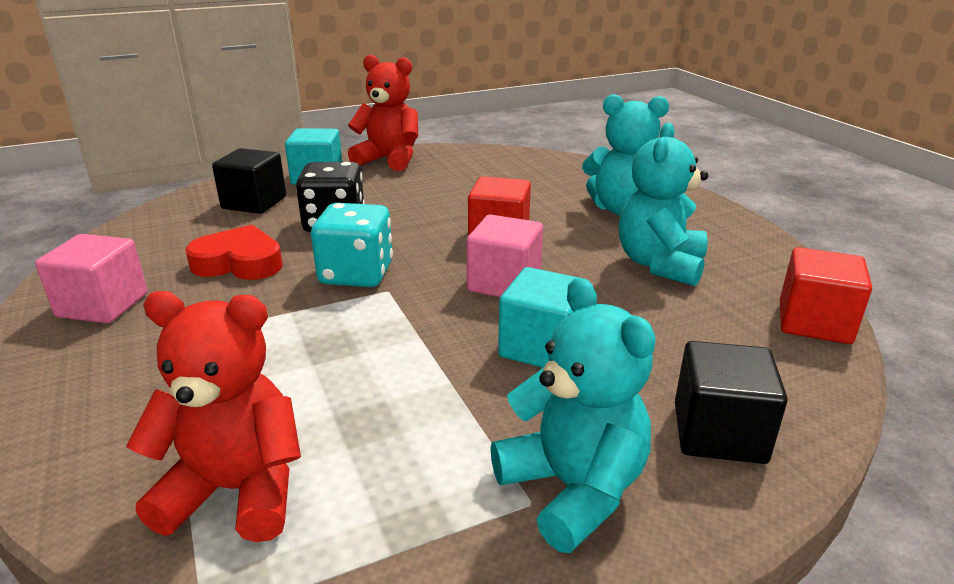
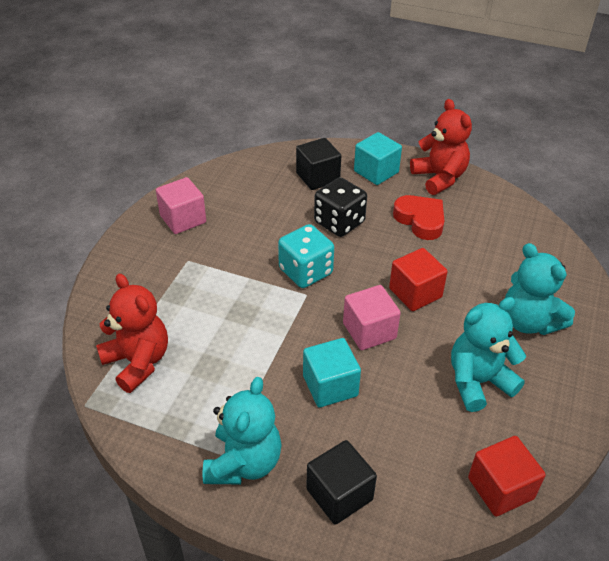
camera: 45 degrees right, 15 degrees up
(239, 263) = (262, 225): red heart -> red heart (420, 220)

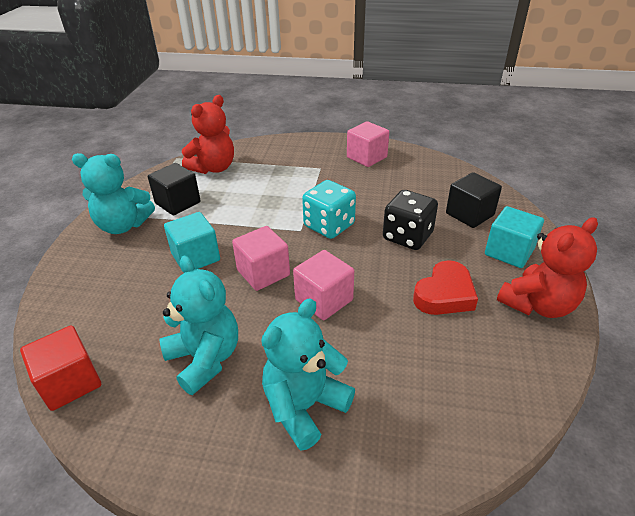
camera: 80 degrees right, 5 degrees down
(339, 494) = (86, 275): black cube -> black cube (178, 203)
(415, 293) = (324, 300): red cube -> pink cube

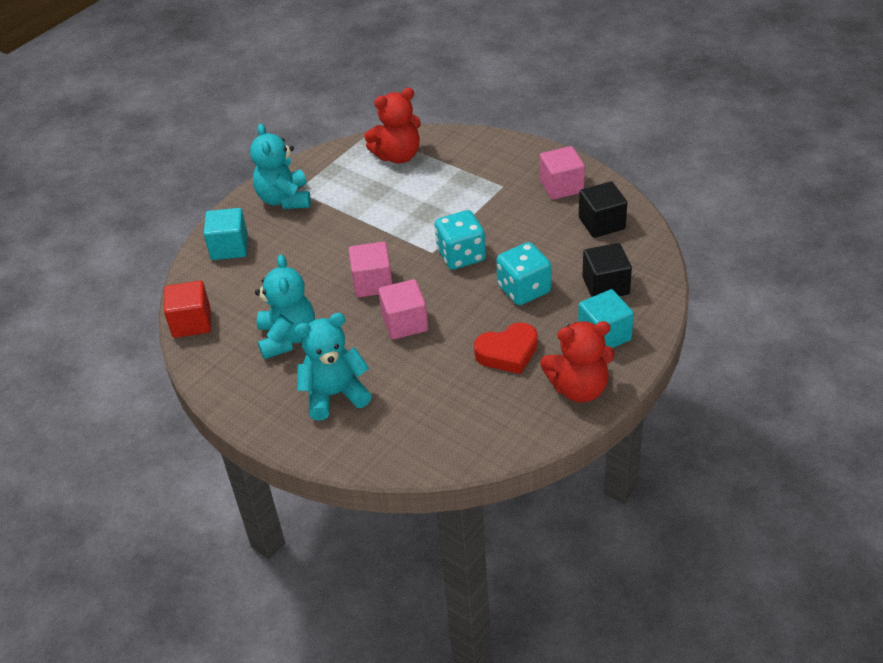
camera: 30 degrees right, 5 degrees up
(123, 225) = (284, 199): turquoise teddy bear -> turquoise teddy bear turned 45 degrees clockwise
(178, 203) = (342, 188): black cube -> black cube (601, 223)
(195, 257) = (327, 250): turquoise cube -> turquoise cube (229, 247)
(407, 236) = (524, 289): black dice -> turquoise dice

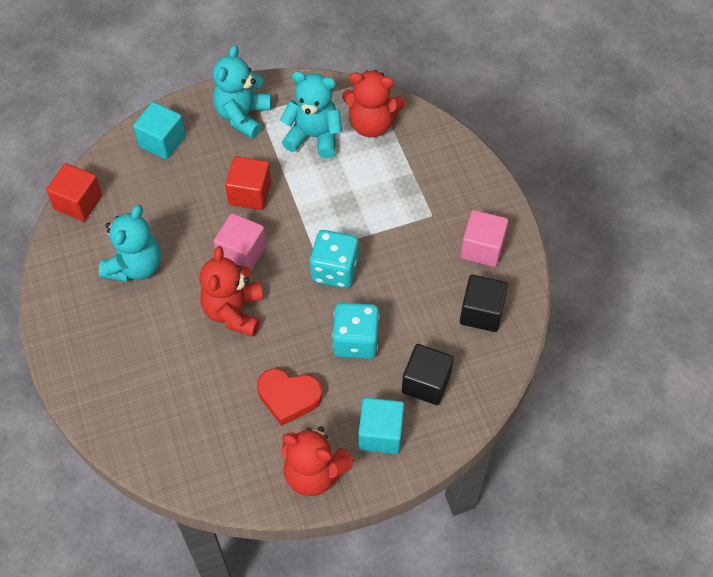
camera: 30 degrees right, 15 degrees up
(334, 394) = (127, 347): turquoise teddy bear -> turquoise teddy bear (314, 136)
(341, 243) = (250, 193): none -> red cube
(405, 323) = (234, 311): pink cube -> red teddy bear

